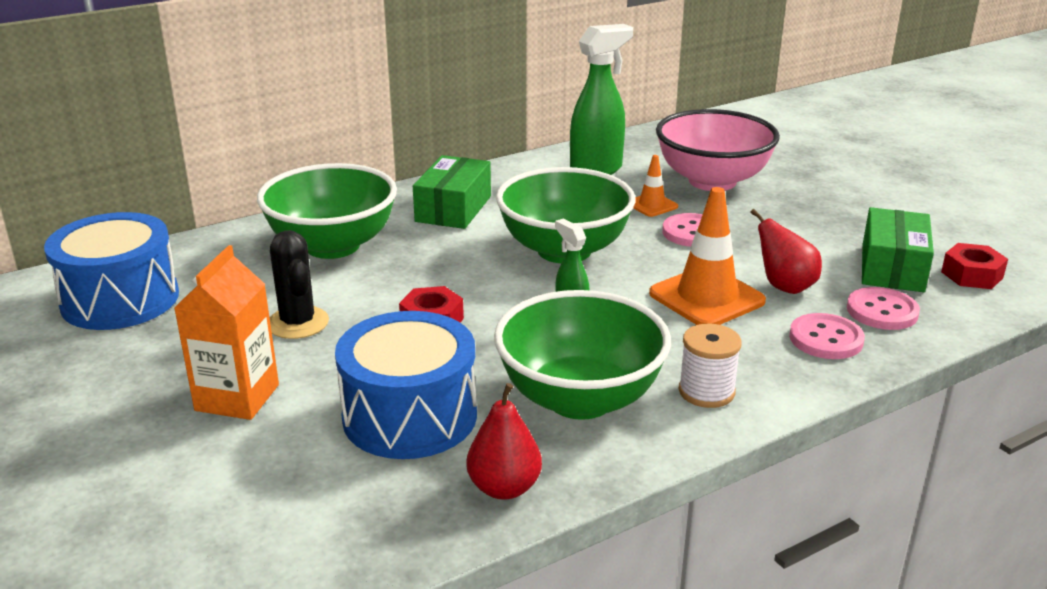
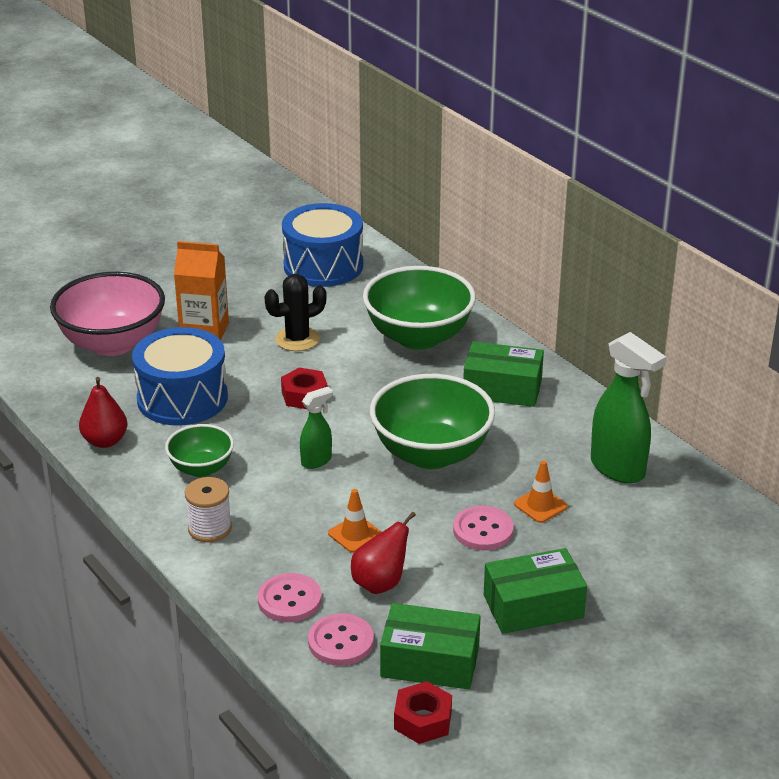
camera: 85 degrees right, 5 degrees up
(580, 399) = (201, 468): green bowl -> green bowl, size x0.54
(706, 297) = (355, 534): orange traffic cone -> orange traffic cone, size x0.53
(712, 181) = (614, 549): pink bowl -> pink bowl (112, 343)
(799, 218) = (533, 606): none -> green box

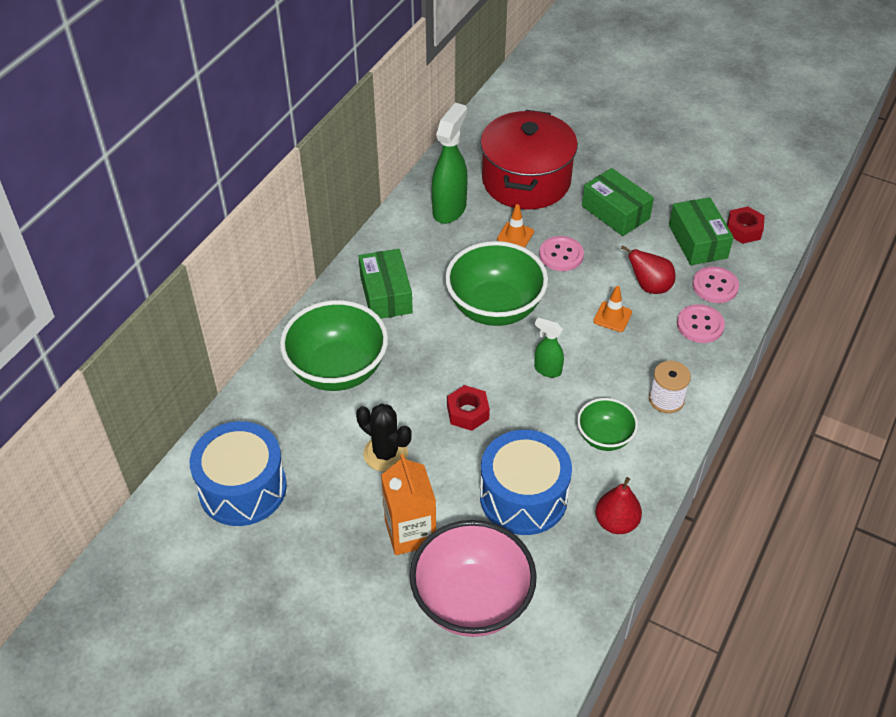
camera: 115 degrees left, 15 degrees up
(641, 548) = (526, 181): none -> red pot

